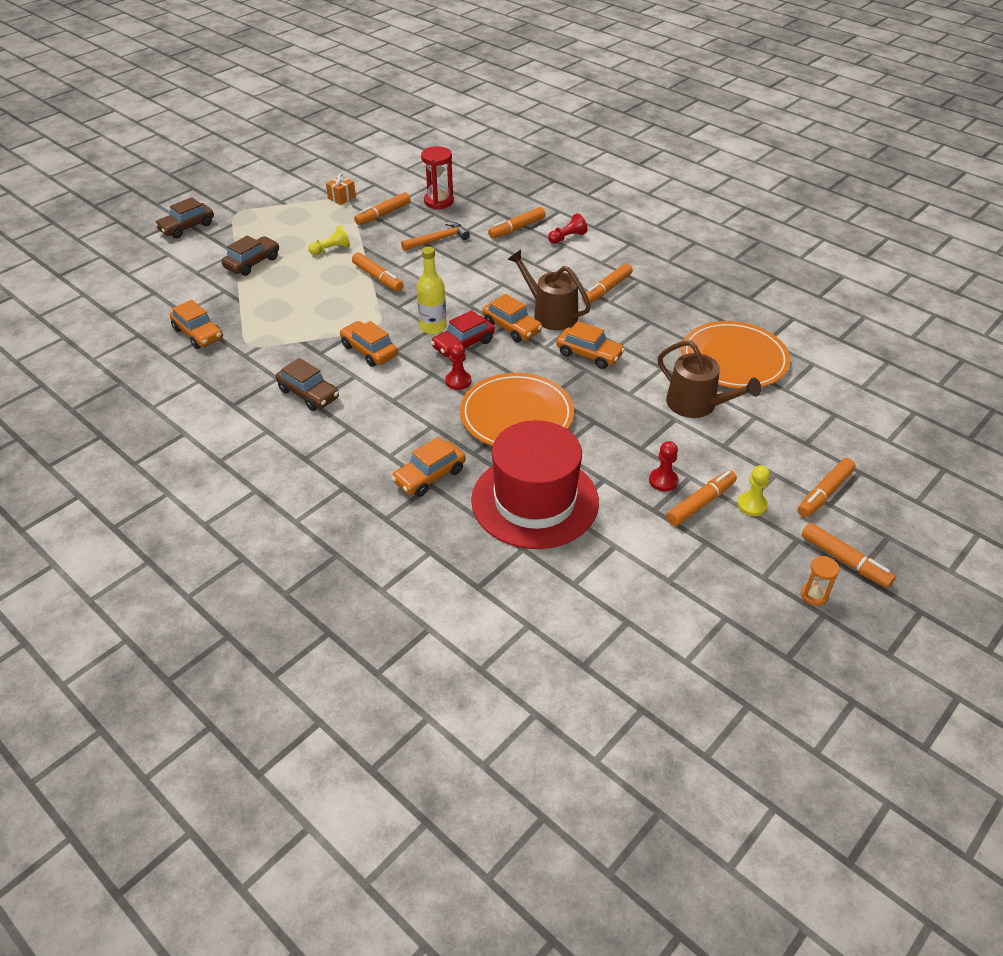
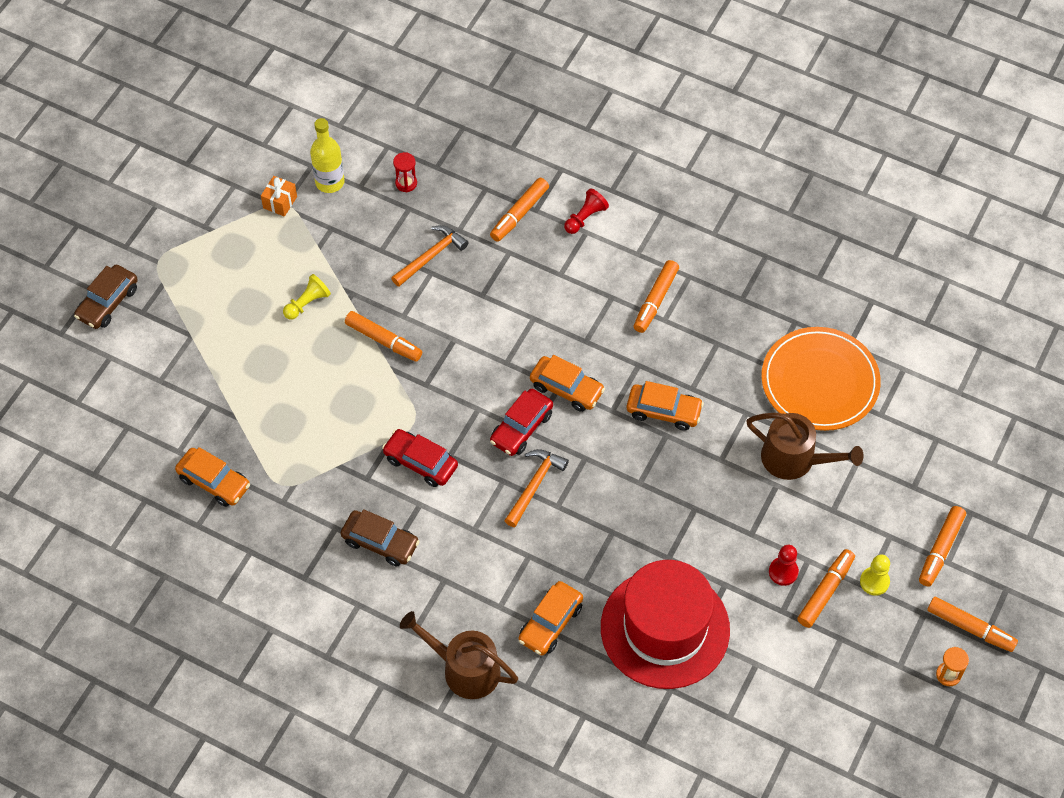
camera: 15 degrees left, 15 degrees up
(252, 263) = (222, 349): brown car -> none
(369, 351) = (420, 462): orange car -> red car
(383, 214) = (345, 223): orange marker -> none
(433, 327) = (478, 408): yellow bottle -> yellow bottle (330, 182)
(438, 201) = (406, 183): red hourglass -> red hourglass, size x0.57
(458, 381) = (535, 485): red pawn -> orange hammer
(516, 415) = (612, 519): orange plate -> none
(550, 314) = (603, 356): brown watering can -> brown watering can (465, 669)

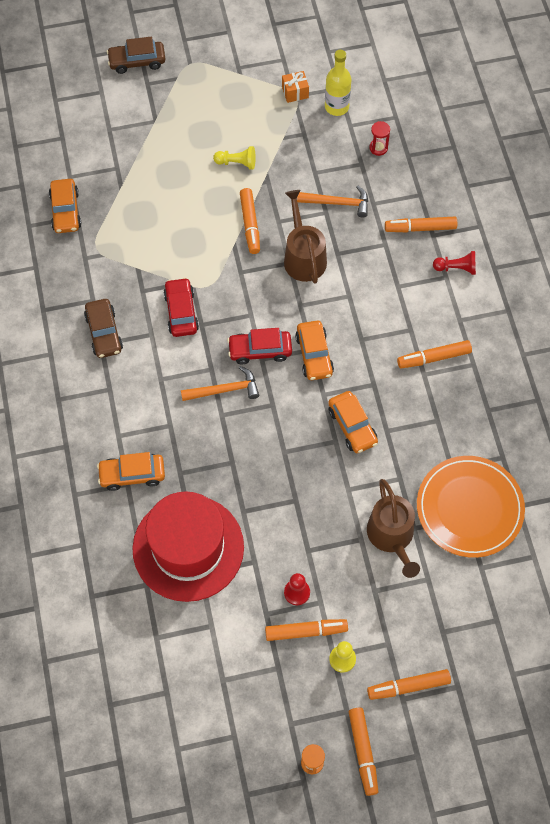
camera: 50 degrees right, 5 degrees up
(465, 669) = (56, 449): brown watering can -> brown watering can (303, 257)

